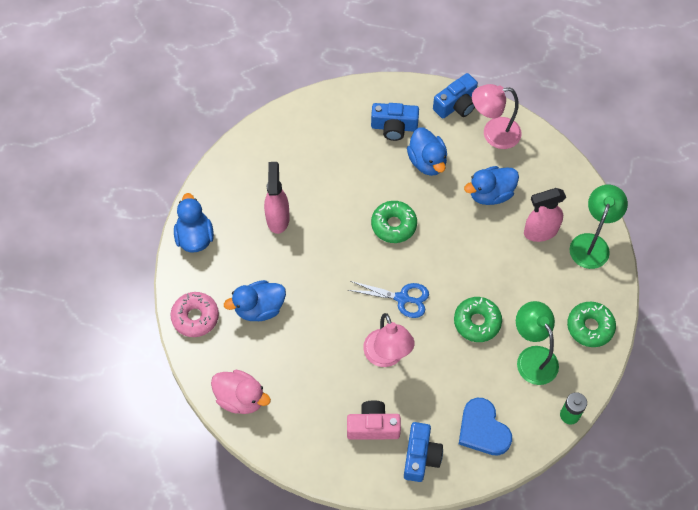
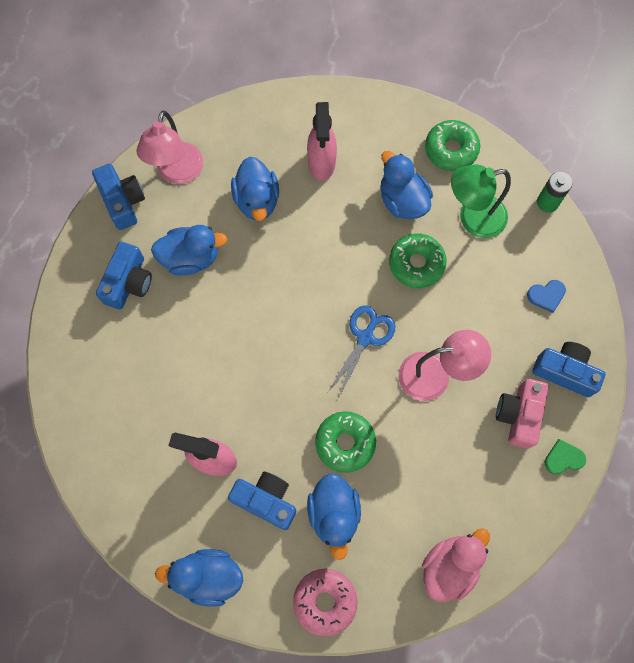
camera: 75 degrees left, 10 degrees up
(257, 260) = (266, 500): none -> blue camera
(347, 468) = (563, 458): none -> green heart
(393, 225) = (265, 321): green donut -> green donut (345, 443)
(483, 429) = (546, 296): blue heart -> blue heart, size x0.55
(529, 299) = (402, 200): none -> blue duck
(592, 243) = (351, 115): green lamp -> none

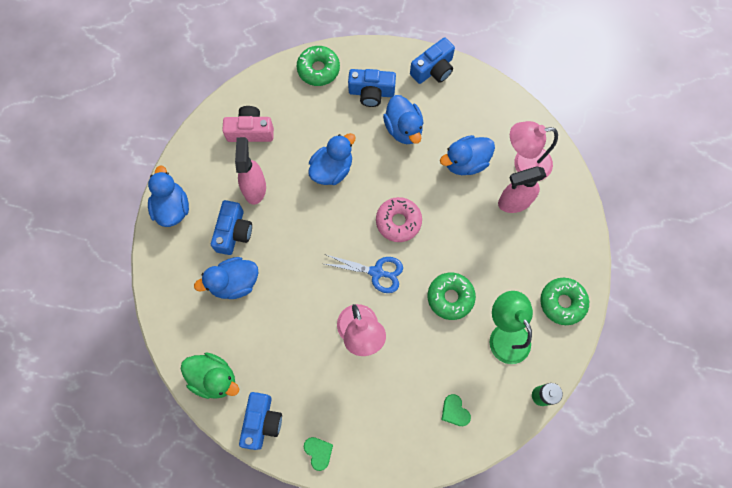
camera: 75 degrees right, 0 degrees up
(177, 173) = (469, 100): pink lamp -> pink lamp (524, 164)
(325, 601) = (171, 292): pink donut -> pink donut (398, 222)
(345, 443) = (289, 277): green donut -> green donut (318, 69)
(402, 200) = (502, 273): blue duck -> blue duck (332, 169)
(450, 566) = (214, 378): pink duck -> green duck
(518, 415) = (345, 408): pink camera -> pink camera (250, 131)
(546, 296) = (454, 411): blue heart -> green heart
(565, 371) = (392, 440): blue camera -> blue camera (262, 421)

